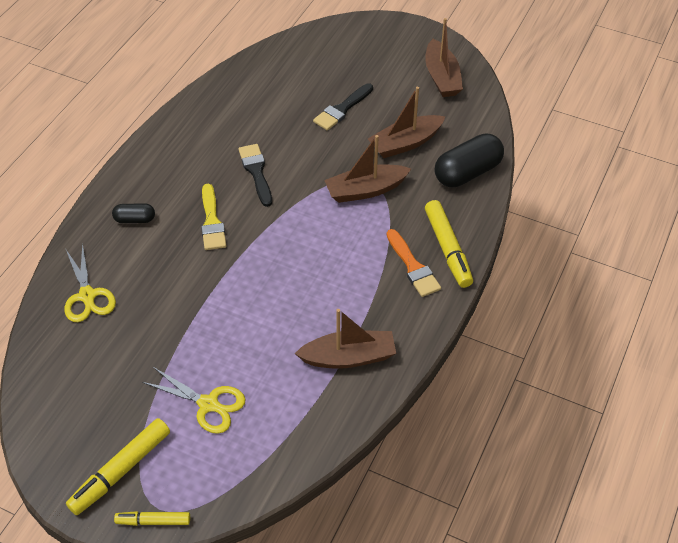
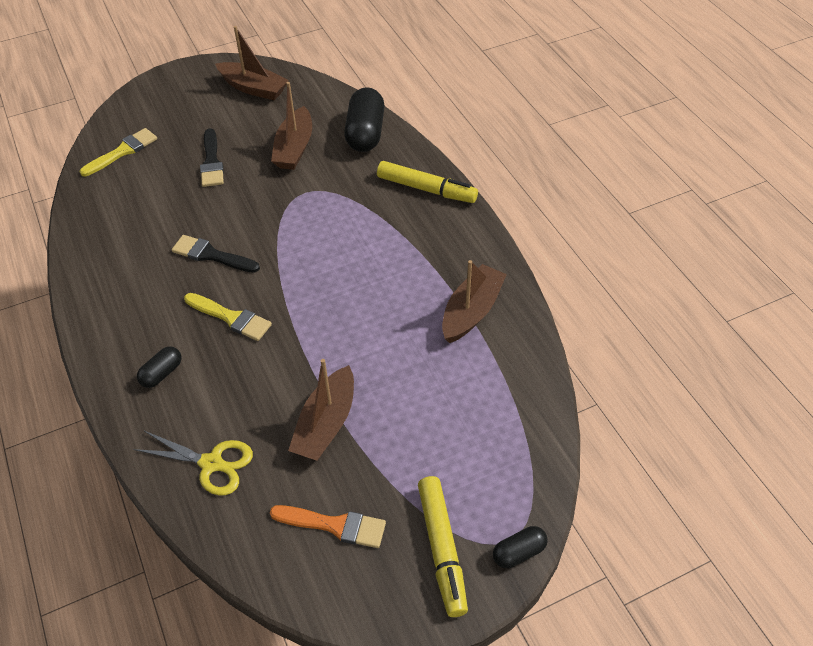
camera: 50 degrees left, 0 degrees up
(153, 521) = (519, 552): yellow marker -> black capsule
(208, 404) = (429, 437): yellow scissors -> none
(302, 58) = (122, 152): none -> yellow brush
(365, 190) = (314, 199): brown boat -> brown boat (326, 424)
(413, 266) = (422, 219): orange brush -> orange brush (334, 525)

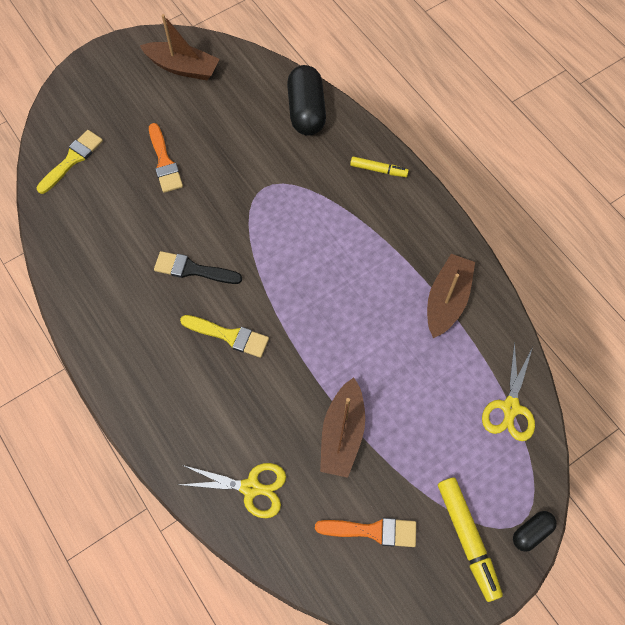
camera: 10 degrees left, 15 degrees up
(162, 373) = (181, 403): black capsule -> none
(211, 162) = (164, 162): black brush -> orange brush
(294, 148) = (241, 136): brown boat -> none
(426, 189) = (378, 170): yellow marker -> yellow marker, size x0.59
(520, 421) = (510, 407): none -> yellow scissors

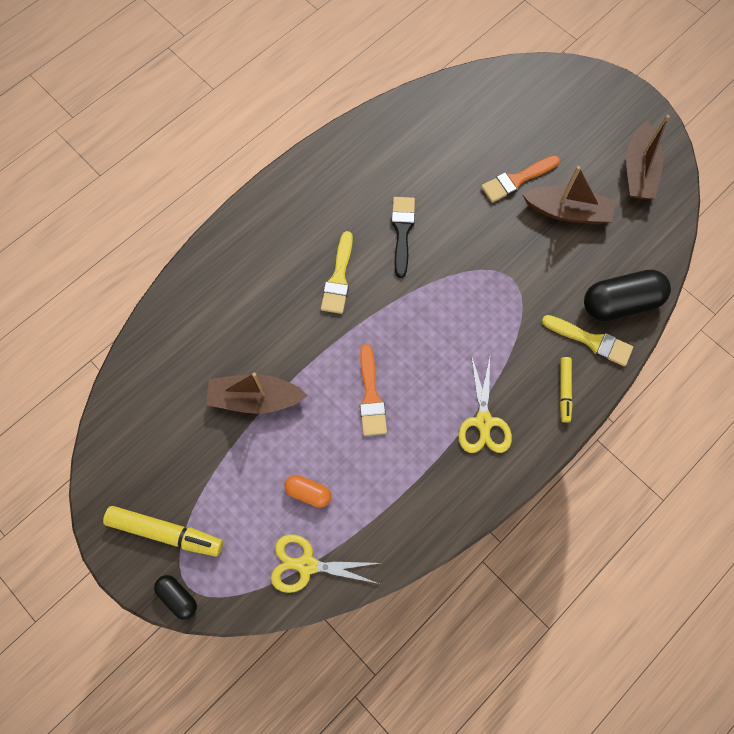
camera: 80 degrees right, 5 degrees up
(72, 160) = (497, 101): yellow brush -> yellow brush (591, 341)
(251, 487) = (194, 325): yellow scissors -> yellow scissors (483, 422)
(372, 531) = (165, 440): orange brush -> orange brush (371, 396)
(443, 396) = (308, 492): none -> orange capsule
(447, 300) = (418, 484): brown boat -> brown boat (567, 211)
(467, 539) = (166, 532): yellow marker -> yellow marker turned 135 degrees counterclockwise

